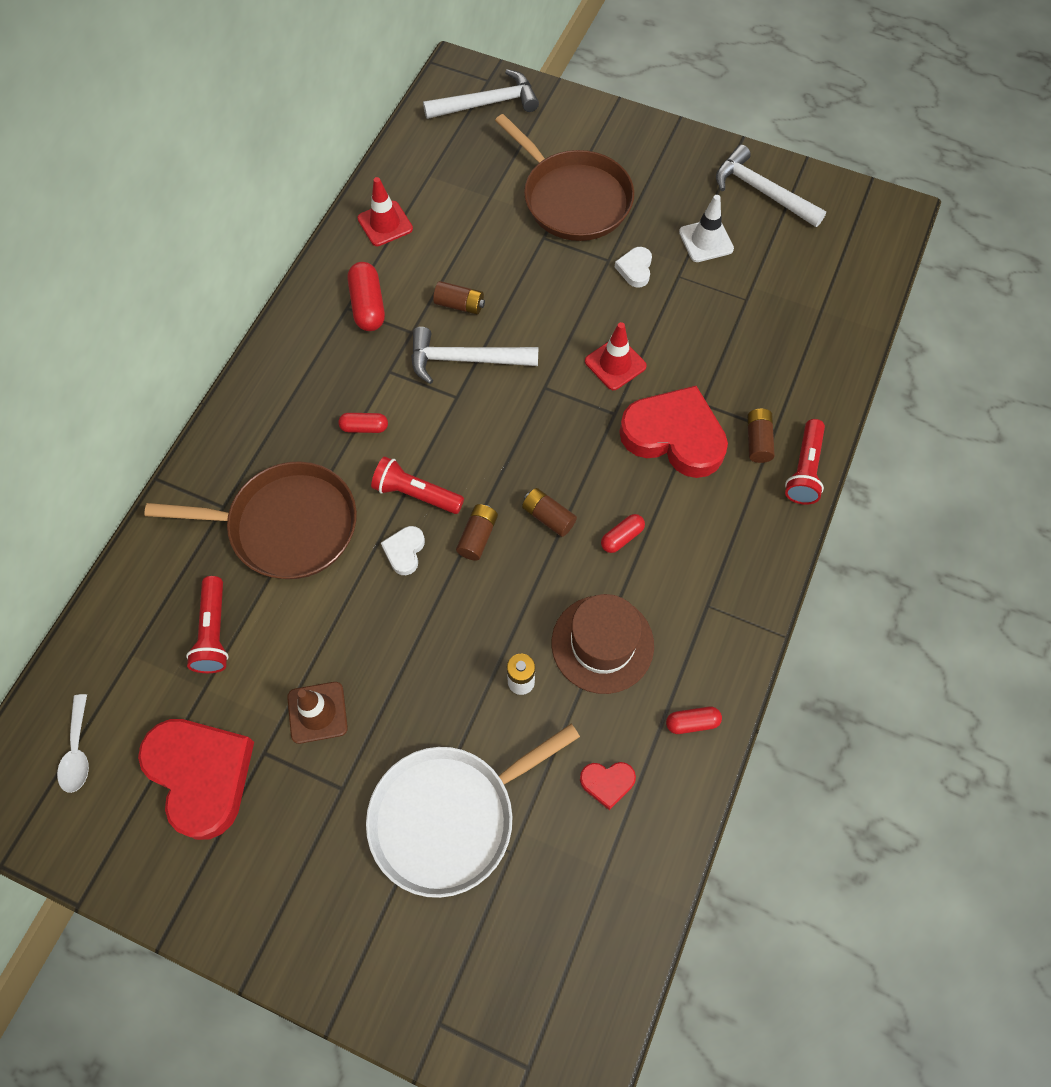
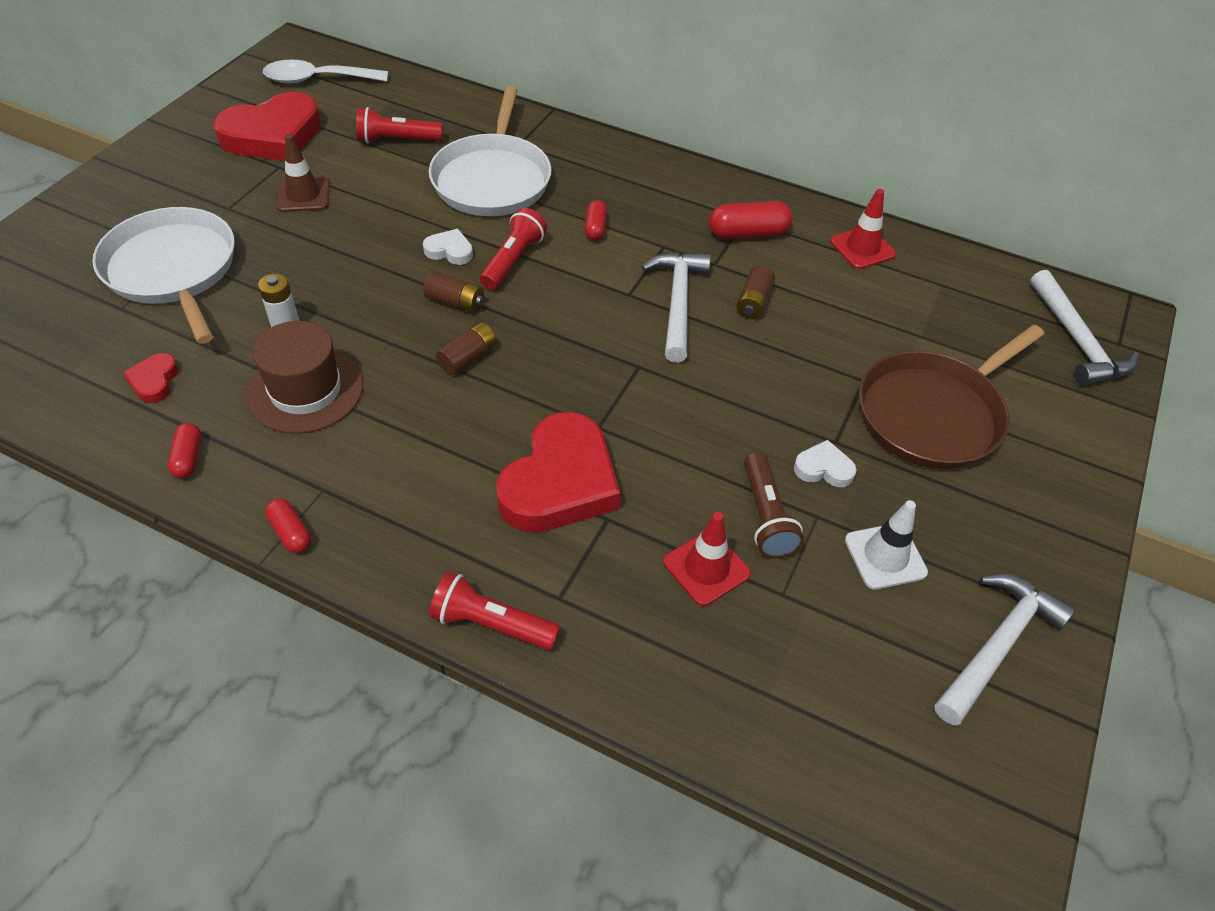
camera: 90 degrees right, 15 degrees down
(78, 751) = (317, 80): white spoon -> white spoon, size x1.57
(287, 526) = (492, 179): brown pan -> white pan
(615, 364) = (671, 434): red traffic cone -> red traffic cone (706, 568)
(622, 537) = (429, 418): red capsule -> red capsule (291, 532)
(684, 306) = (766, 516): none -> brown flashlight
(758, 441) = (543, 574): brown battery -> none

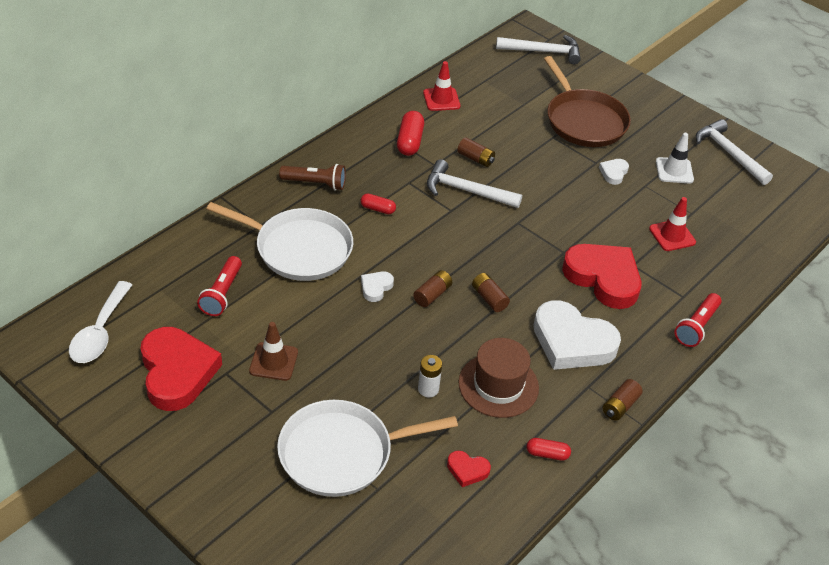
camera: 75 degrees left, 5 degrees down
(291, 532) = (620, 406): red capsule -> brown battery
(409, 459) = (572, 342): none -> white heart
(513, 260) = (398, 257): red flashlight -> none
(766, 516) = (642, 204): brown flashlight -> brown flashlight (315, 183)

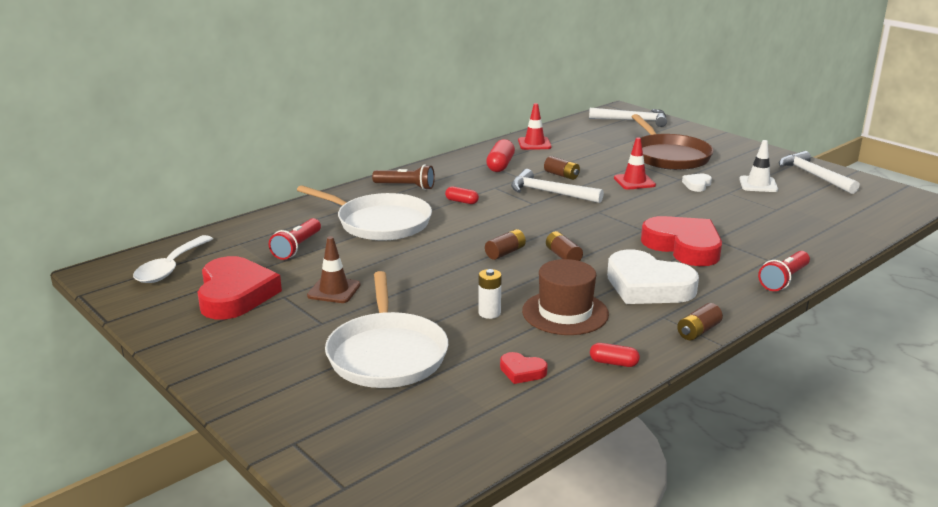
camera: 10 degrees right, 20 degrees down
(341, 453) = (387, 354): white pan -> white pan turned 90 degrees counterclockwise
(376, 287) = (449, 247): white heart -> none
(672, 235) = (756, 222): red traffic cone -> red traffic cone (634, 182)

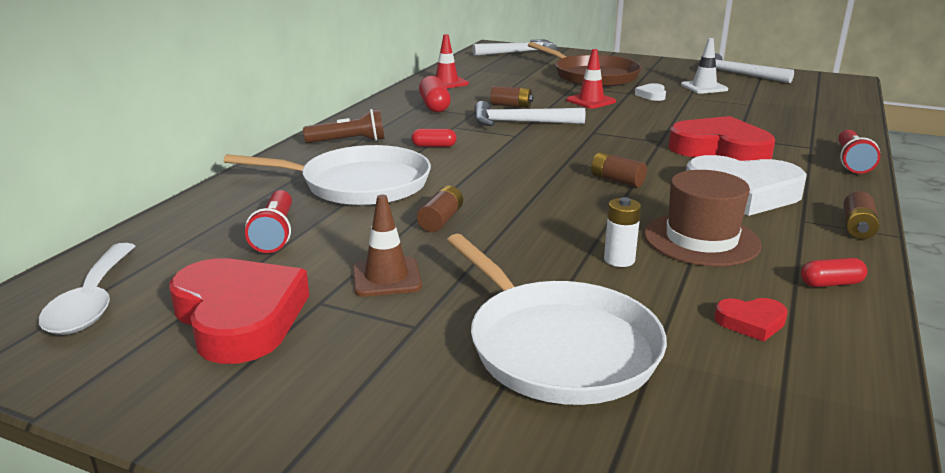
camera: 25 degrees left, 0 degrees up
(505, 253) = (550, 189): brown battery -> brown battery (441, 220)

